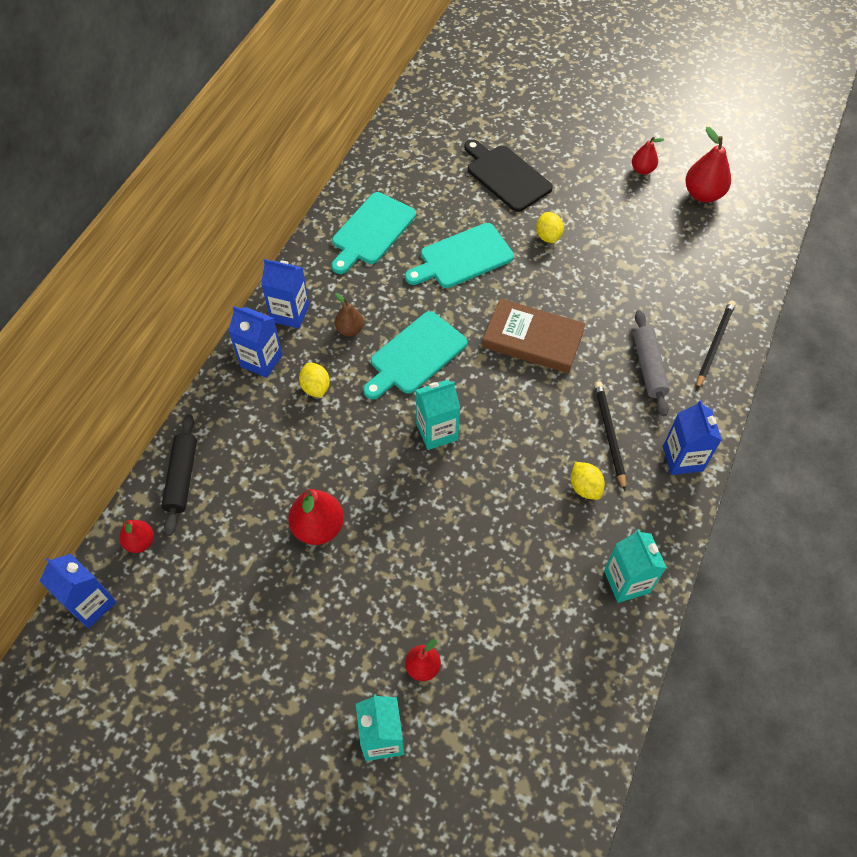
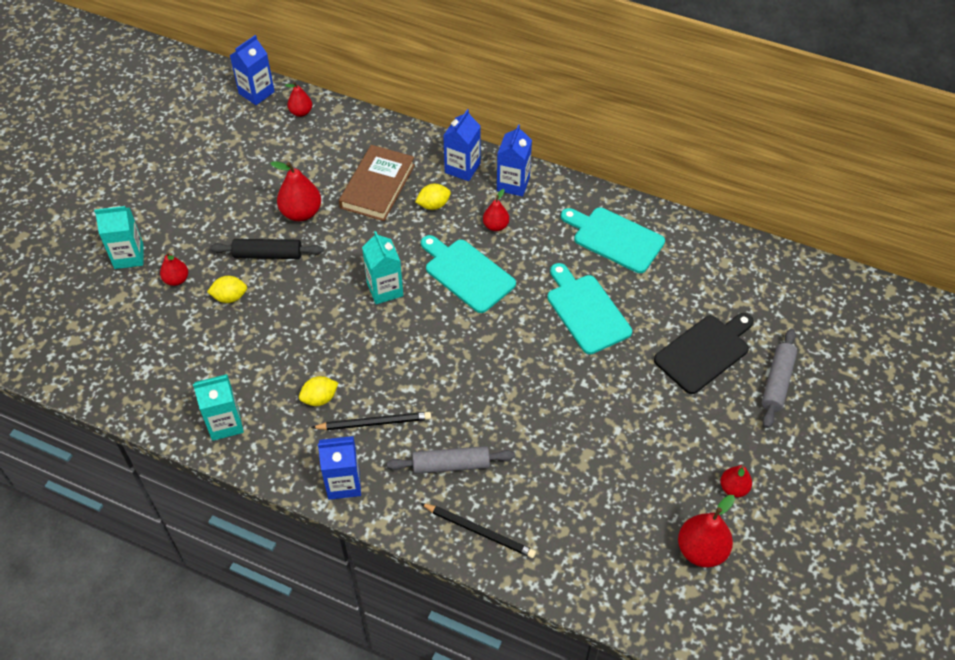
camera: 90 degrees right, 5 degrees down
(182, 478) = (353, 129): black rolling pin -> black rolling pin (268, 255)
(350, 330) = (495, 226): brown pear -> red pear
(533, 339) = (486, 366): brown book -> brown book (378, 186)
(535, 133) = (777, 382): none -> grey rolling pin
(548, 236) = (620, 386): yellow lemon -> yellow lemon (230, 297)

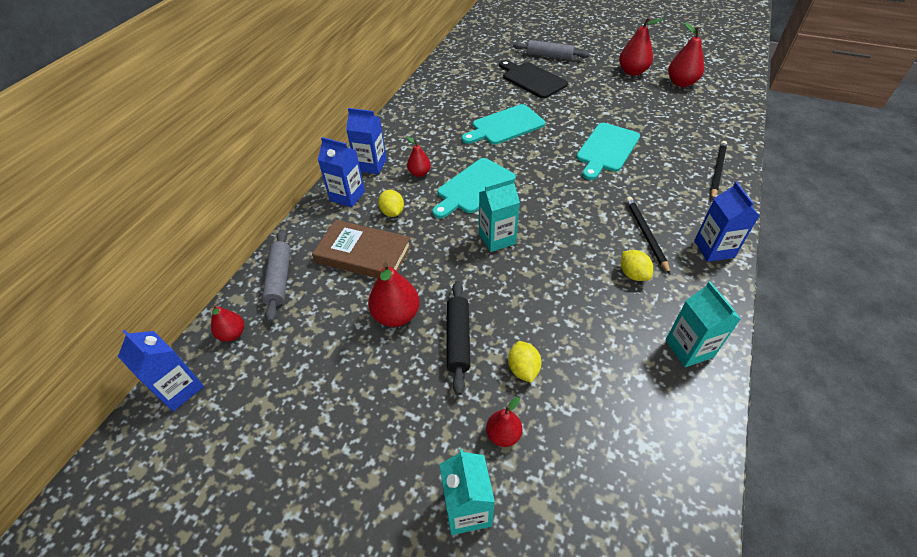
camera: 90 degrees left, 5 degrees down
(451, 464) = (667, 187): grey rolling pin -> grey rolling pin (279, 279)
(615, 238) = (434, 114): turquoise cutting board -> turquoise cutting board (607, 149)
(733, 488) = (632, 72): red pear -> red pear, size x1.66

